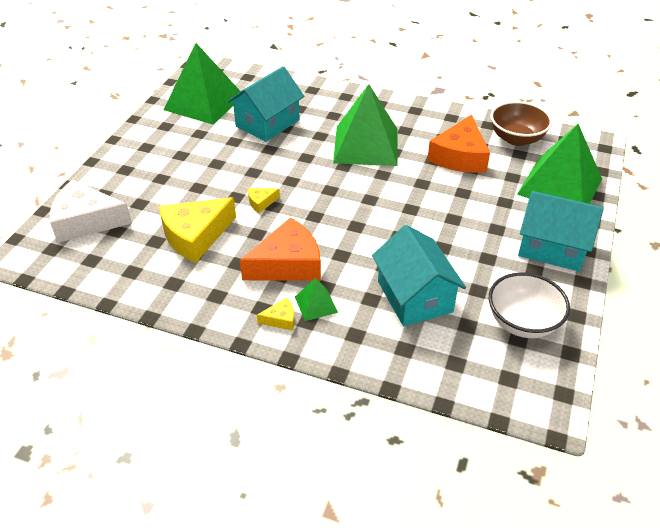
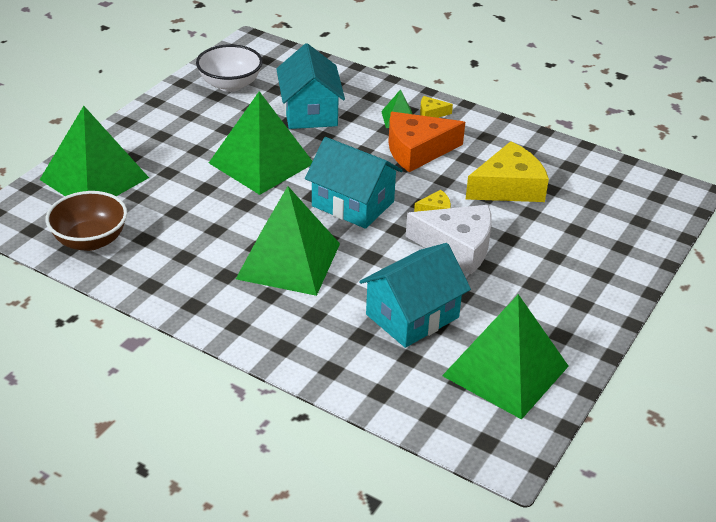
camera: 170 degrees left, 5 degrees down
(86, 221) = (631, 219): white cheese -> white cheese (457, 246)
(430, 224) = (261, 163): none -> green pyramid
(460, 156) = (179, 228): orange cheese -> none
(552, 247) = (157, 128): turquoise house -> turquoise house (353, 204)

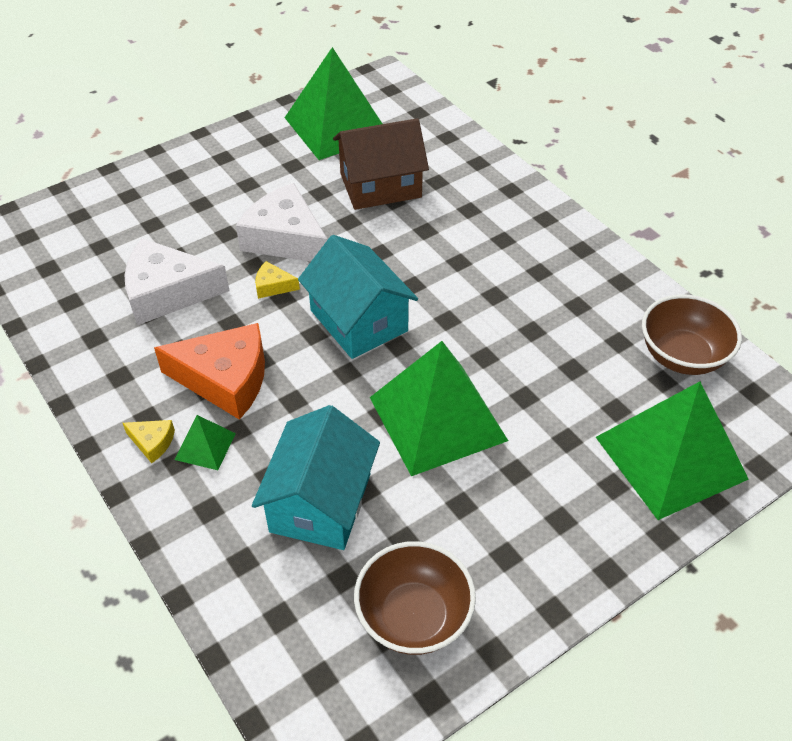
camera: 155 degrees left, 10 degrees up
(230, 85) = (414, 617): white bowl -> brown bowl
(289, 261) = (467, 270): green pyramid -> none
(412, 316) = (380, 185): turquoise house -> brown house
(508, 187) = (167, 292): yellow cheese -> white cheese

